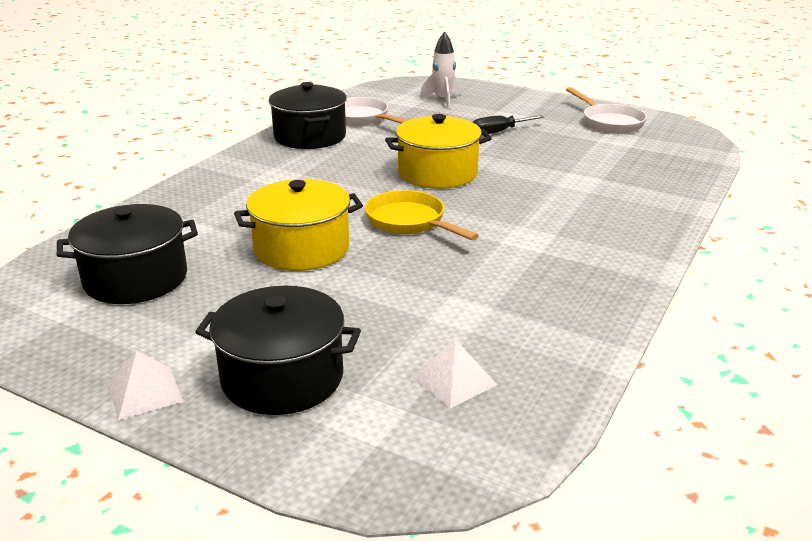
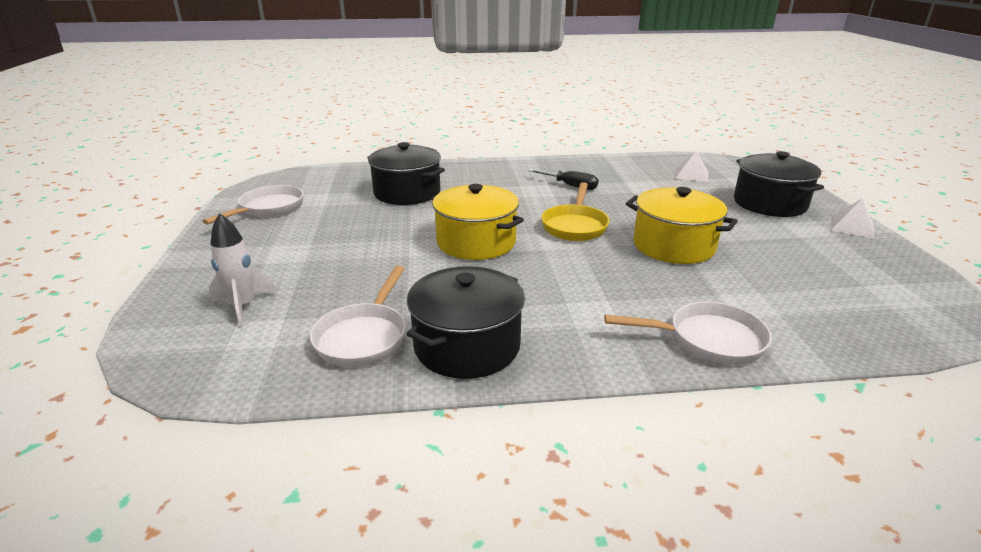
camera: 125 degrees left, 0 degrees up
(136, 279) = (823, 285): black pot -> black pot (407, 193)
(188, 196) = (708, 340): none -> white pan
(498, 132) = (340, 245): black screwdriver -> black screwdriver (570, 186)

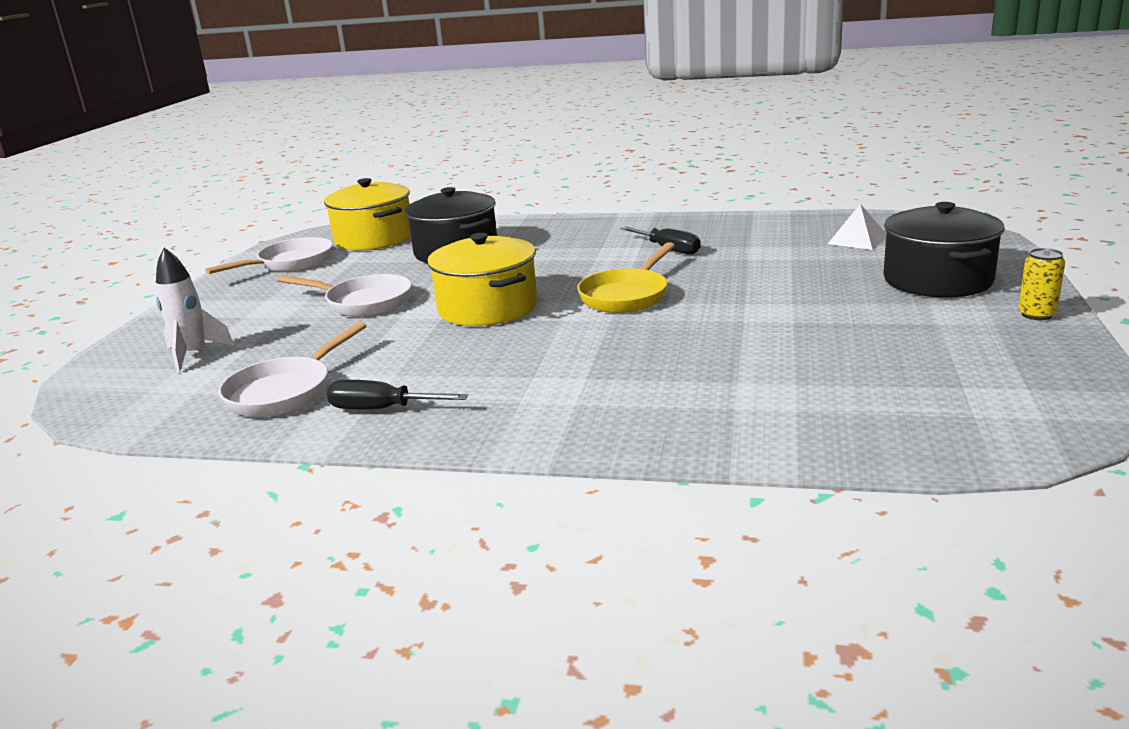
camera: 20 degrees right, 5 degrees down
(467, 346) = (382, 409): black pot -> black screwdriver
(673, 246) = (735, 324): yellow pot -> yellow pot (374, 238)
(708, 340) = (668, 428): white pan -> white pan (364, 302)
(852, 227) = (1036, 315): white pyramid -> yellow can

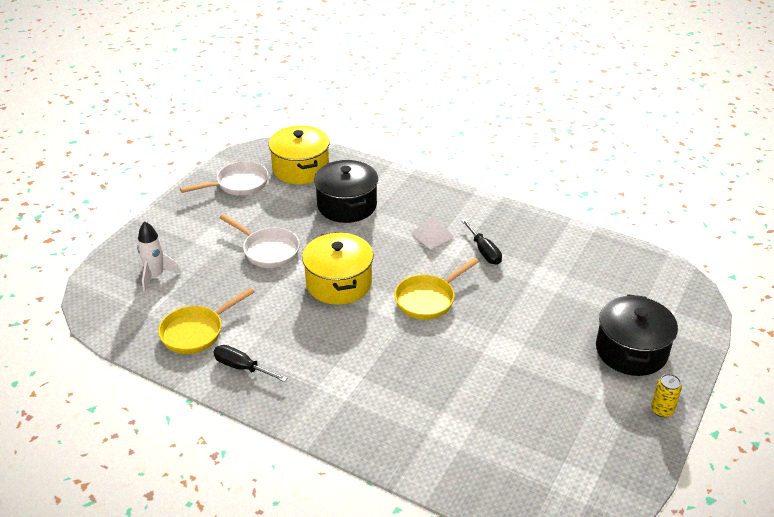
camera: 15 degrees right, 15 degrees up
(285, 391) = (196, 332): white pan -> yellow pan
(857, 240) = (615, 283): white pyramid -> white pyramid (432, 235)

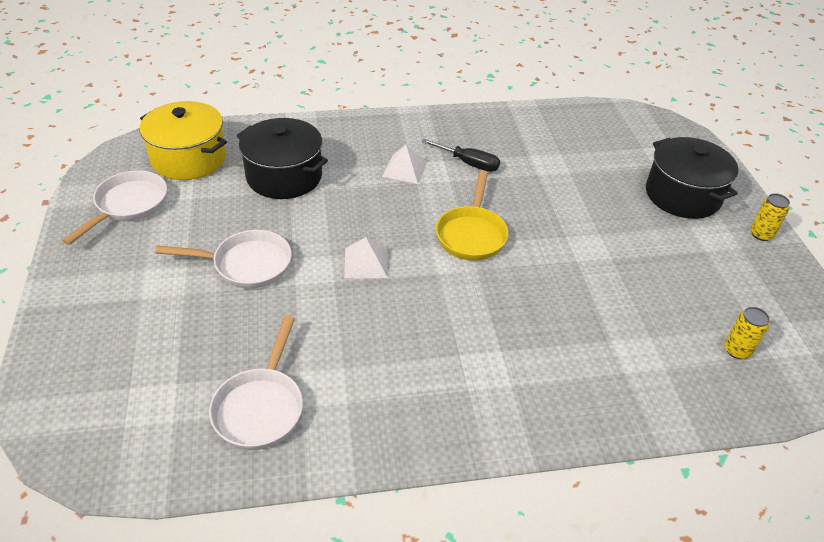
camera: 40 degrees left, 5 degrees up
(156, 275) = (131, 365): white rocket -> none
(196, 332) = (261, 407): yellow pan -> white pan
(242, 367) = (363, 417): black screwdriver -> none
(339, 283) = (366, 262): yellow pot -> white pyramid
(528, 468) = (737, 350): none -> yellow can

